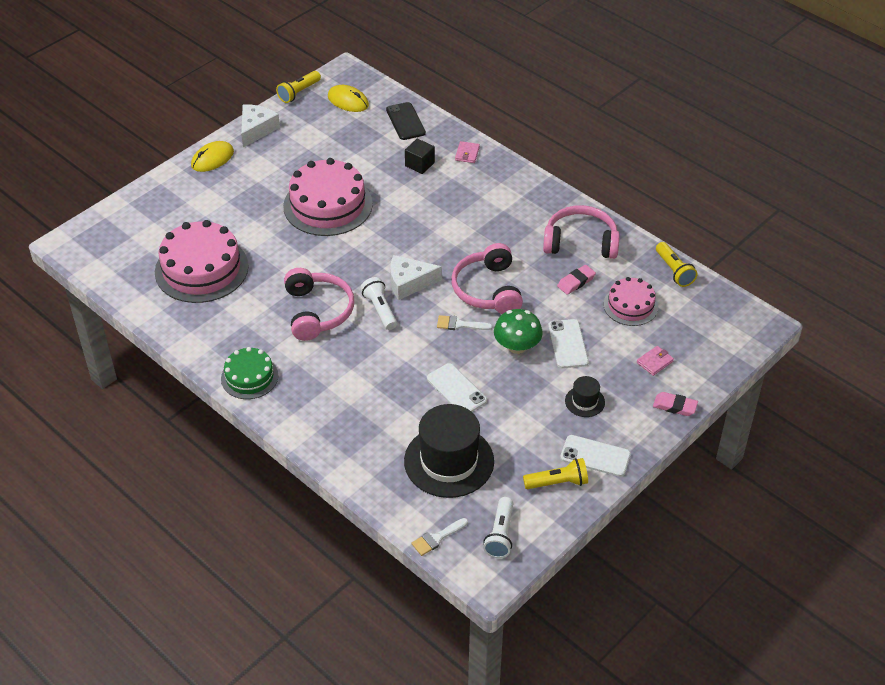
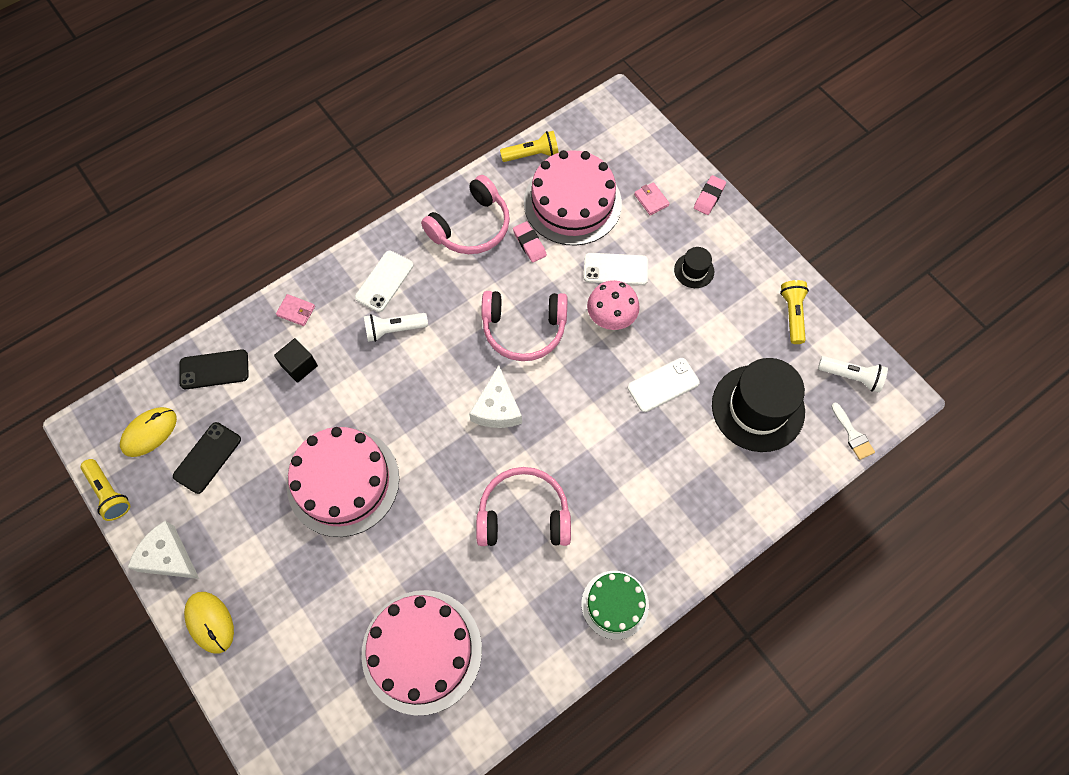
camera: 80 degrees left, 20 degrees up
(334, 132) = (207, 457): none -> black phone
(380, 310) = (533, 445): white flashlight -> white flashlight (394, 330)
(460, 324) = (571, 366): white brush -> none
(517, 346) = (611, 316): green mushroom -> pink mushroom
(580, 242) = (471, 227): pink headphones -> pink headphones turned 150 degrees counterclockwise
(595, 456) = (763, 276): white phone -> white phone (384, 281)
(630, 305) = (572, 203): pink cake -> pink cake, size x1.74

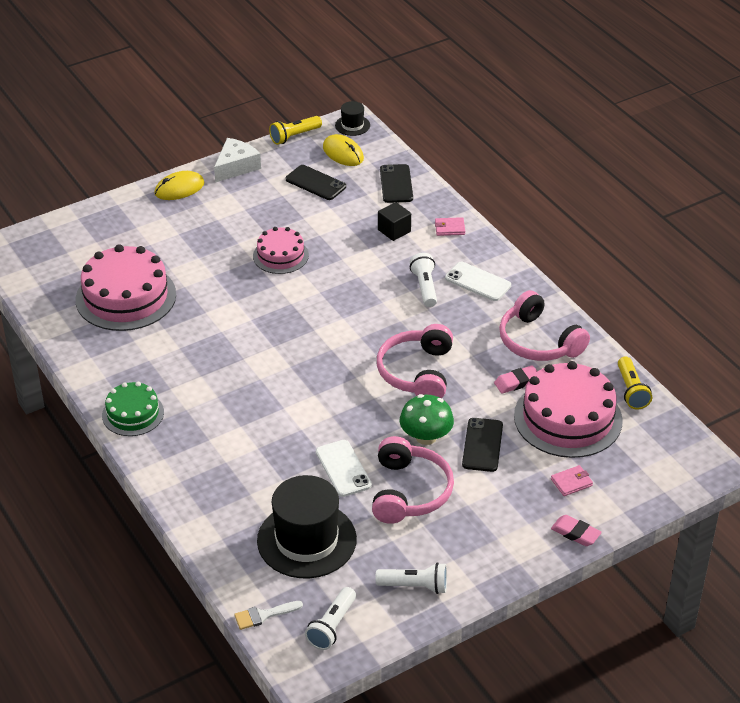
camera: 95 degrees right, 25 degrees down
(296, 311) = (449, 228): pink wallet -> pink wallet turned 60 degrees clockwise
(343, 481) = (280, 255): pink cake -> pink cake, size x0.57
(497, 408) = (335, 350): white cheese -> none
(523, 514) = (228, 361): pink headphones -> pink headphones (409, 492)
(611, 316) = (426, 437): pink mushroom -> green mushroom
(615, 269) = (482, 445): white phone -> black phone
(694, 270) = (477, 508): black hat -> black hat (352, 125)
(792, 315) = (415, 586): yellow flashlight -> white flashlight

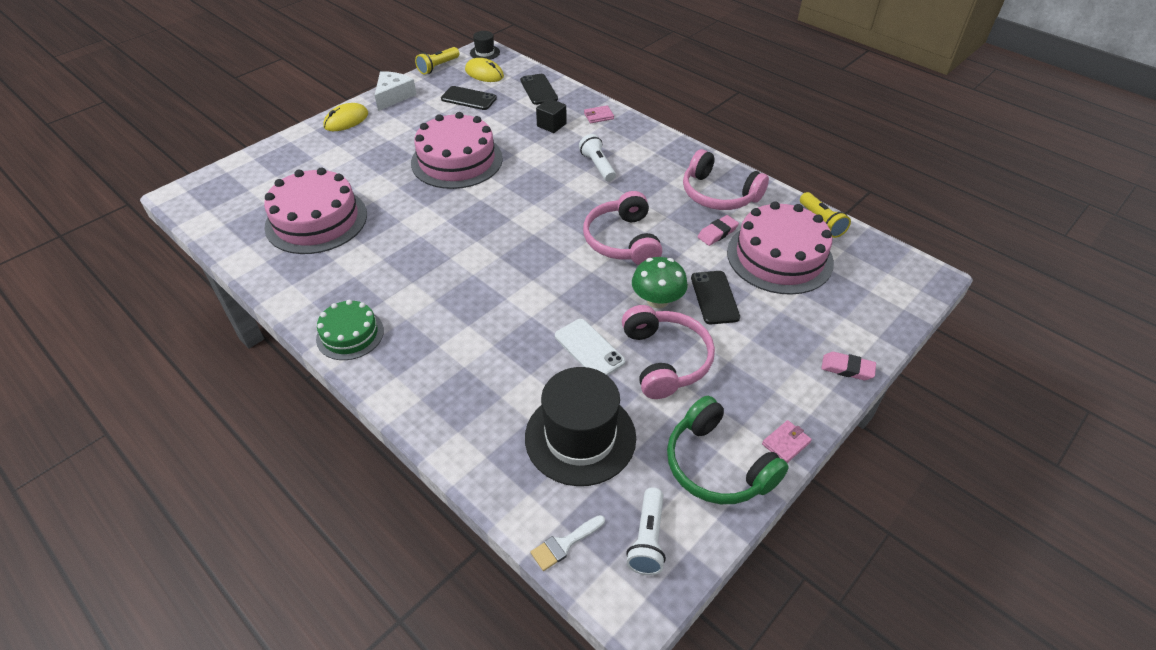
camera: 15 degrees left, 5 degrees up
(280, 255) = (457, 160): pink cake -> pink cake, size x1.74
(415, 586) = (717, 465): white flashlight -> green headphones
(477, 282) = (642, 154): white phone -> none
(571, 482) = (815, 317): pink wallet -> pink wallet (786, 443)

